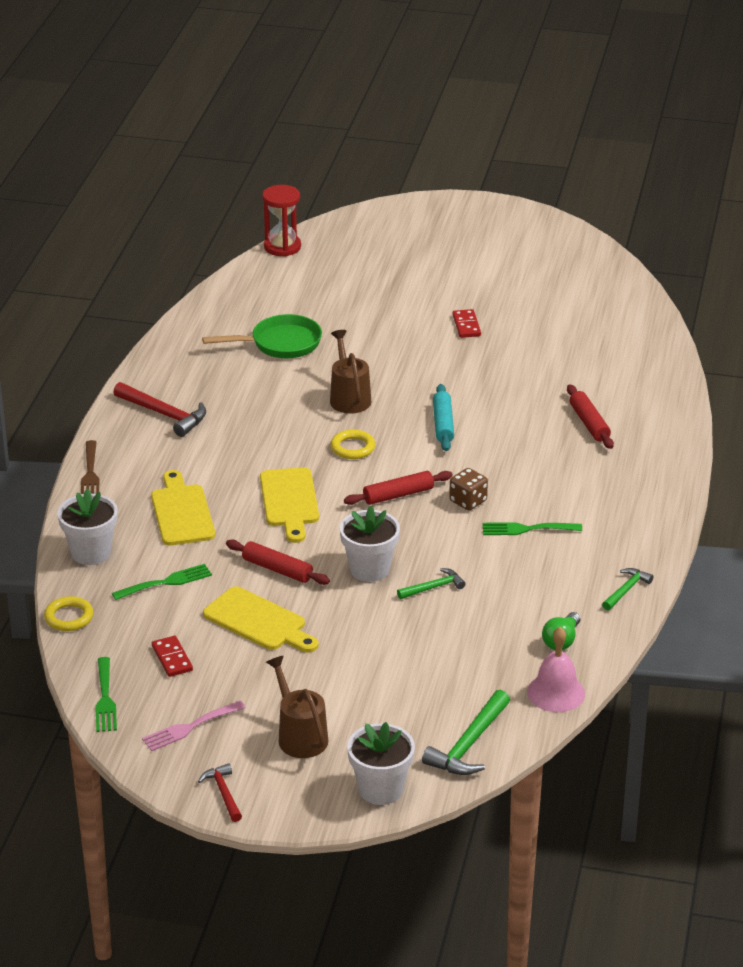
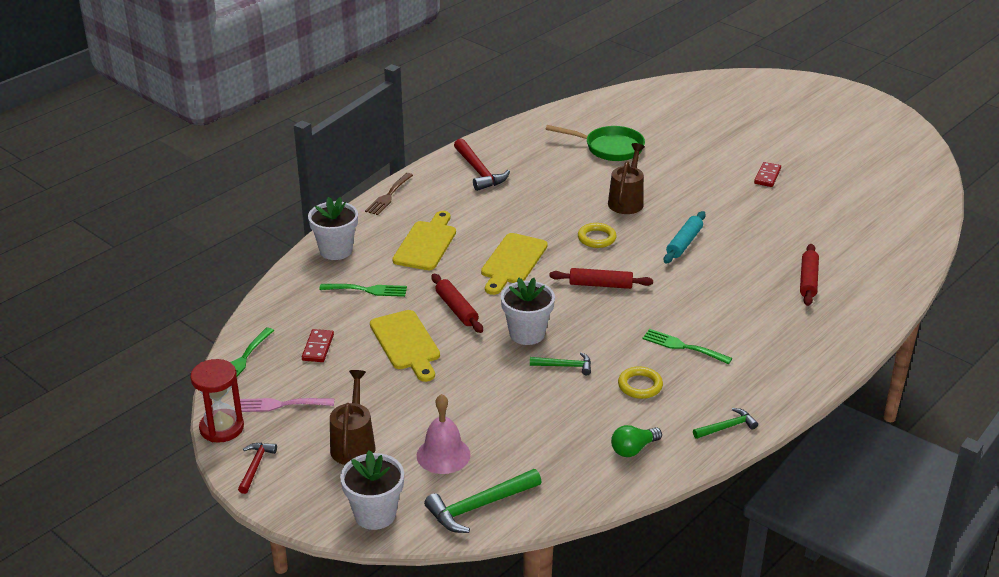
camera: 30 degrees right, 0 degrees up
(69, 617) = (276, 291): yellow ring -> yellow ring (640, 385)
(282, 247) = (671, 83): red hourglass -> red hourglass (222, 428)
(468, 501) = (653, 308): brown dice -> none
(556, 692) = (590, 491): pink bell -> pink bell (443, 455)

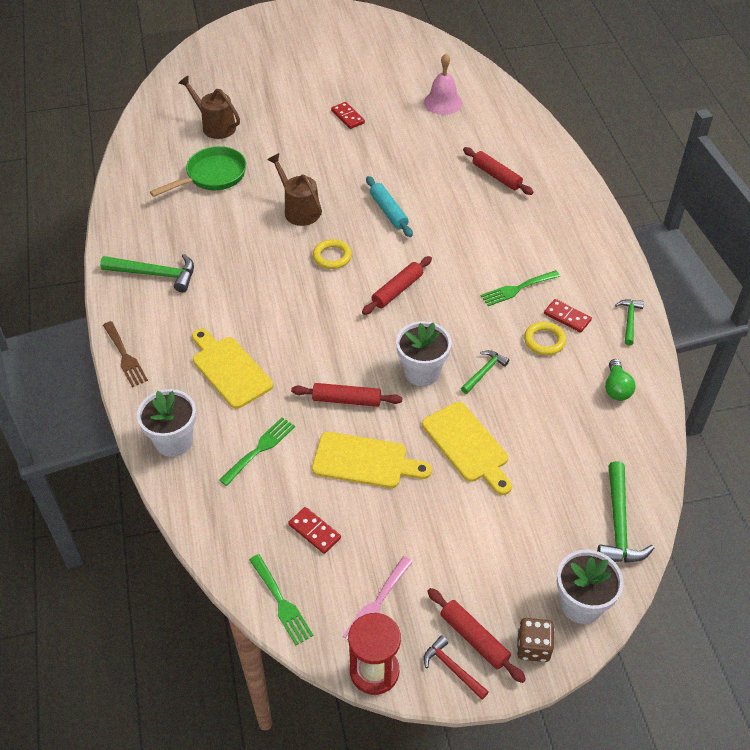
camera: 55 degrees left, 15 degrees up
(292, 467) = (474, 638): none -> red rolling pin
(310, 502) = (533, 647): none -> brown dice
(353, 444) = (476, 573): brown watering can -> brown watering can (215, 126)
(443, 455) = (537, 514): pink bell -> pink bell (442, 102)
(479, 171) = (155, 274): red hammer -> green hammer
(512, 262) = (314, 326): yellow cutting board -> yellow cutting board (467, 445)
(684, 388) = (567, 317): none -> red domino

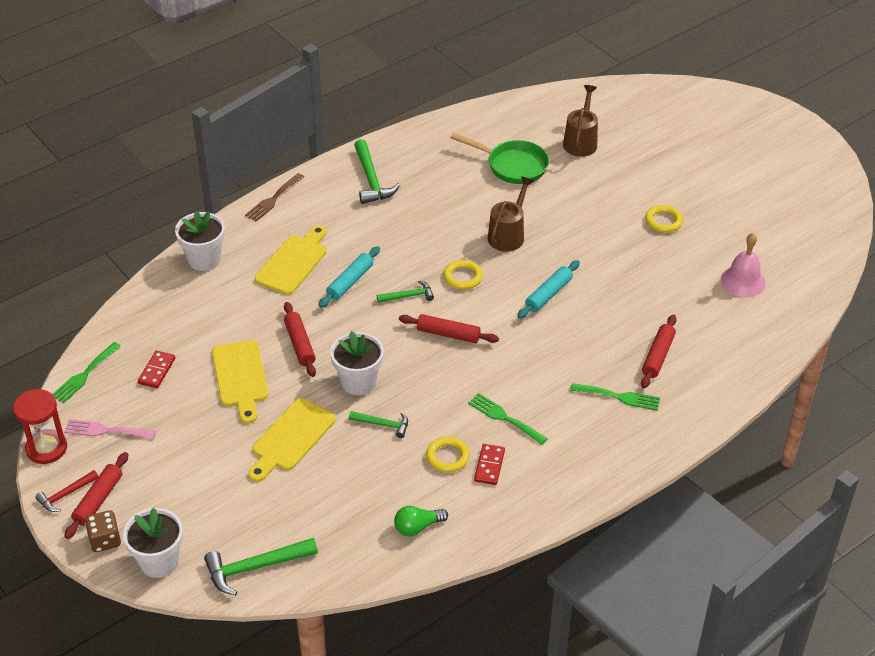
camera: 65 degrees right, 5 degrees down
(260, 449) = (221, 310): green fork -> green fork (619, 397)
(286, 335) = (350, 282): none -> turquoise rolling pin
(347, 117) = (663, 221): red domino -> yellow ring
(452, 669) = (66, 494): red hammer -> red hammer turned 150 degrees counterclockwise
(629, 320) = (514, 516): green hammer -> green hammer (408, 296)

